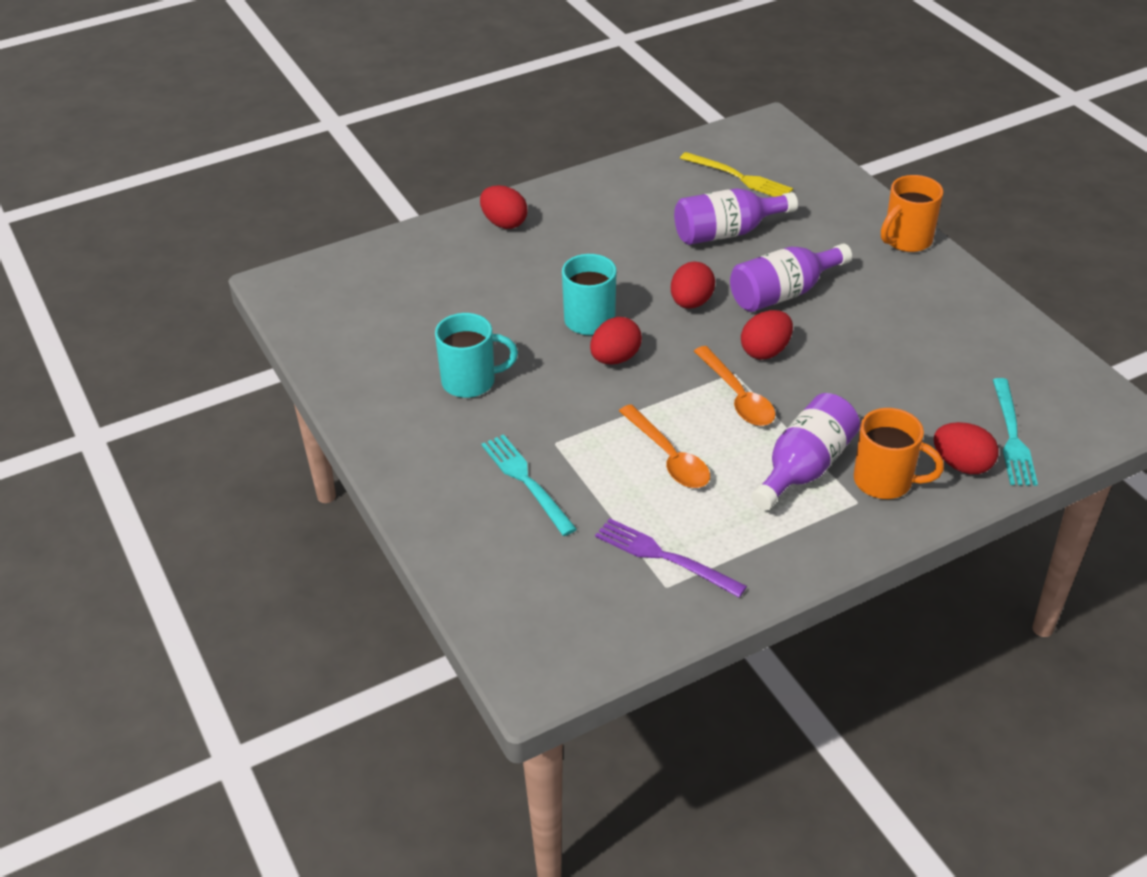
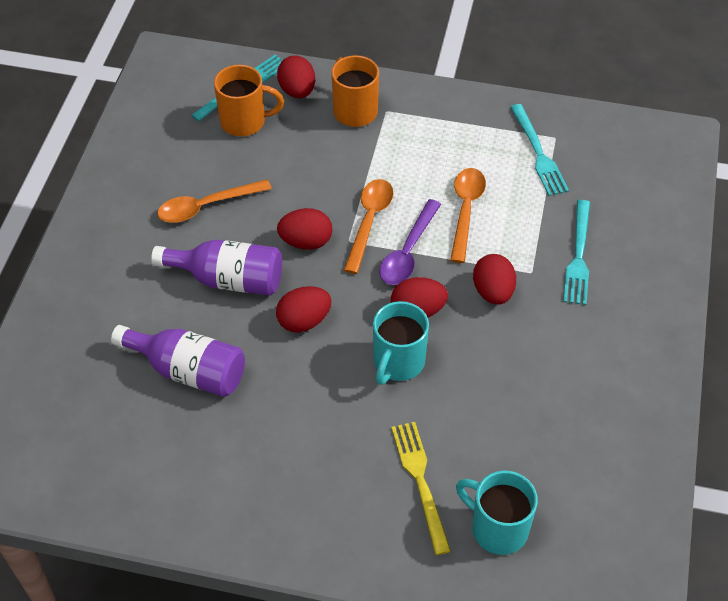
camera: 140 degrees left, 10 degrees up
(470, 381) = (546, 367): turquoise mug -> turquoise mug (497, 528)
(504, 223) = (356, 535): red egg -> red egg (493, 292)
(664, 557) = (538, 153): purple fork -> turquoise fork
(676, 394) = (408, 251): none -> purple spoon
(739, 177) = (93, 428): yellow fork -> yellow fork (420, 481)
(804, 467) = (390, 149): purple bottle -> none
(878, 327) = (206, 206): none -> orange spoon
(906, 240) = (74, 260): orange mug -> orange mug (244, 122)

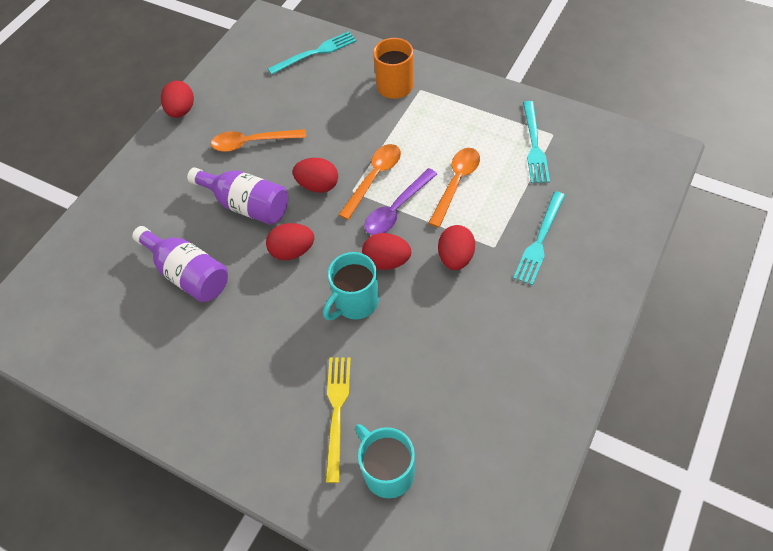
camera: 20 degrees right, 5 degrees up
(244, 122) = (306, 80): orange mug -> none
(297, 91) = (355, 62): red egg -> red egg (181, 111)

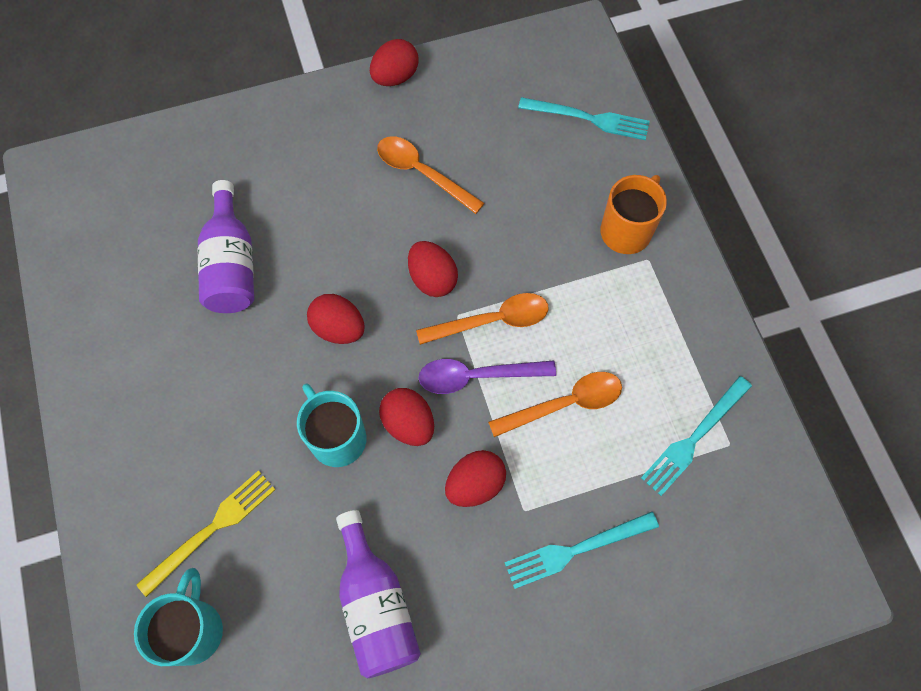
camera: 40 degrees right, 10 degrees up
(247, 205) = (349, 239): purple bottle -> purple bottle (376, 605)
(355, 302) = (337, 437): turquoise mug -> turquoise mug turned 60 degrees clockwise

